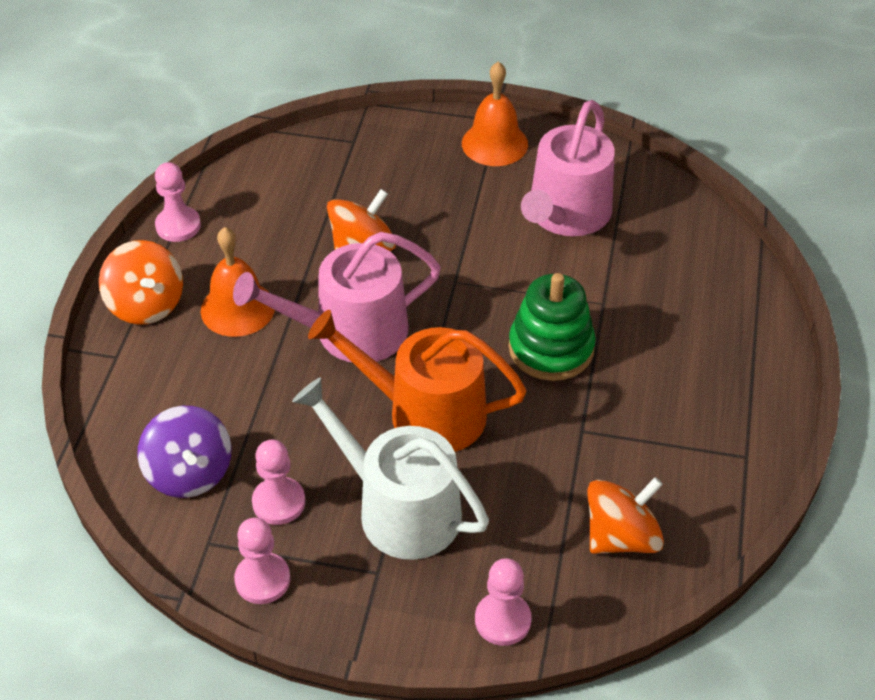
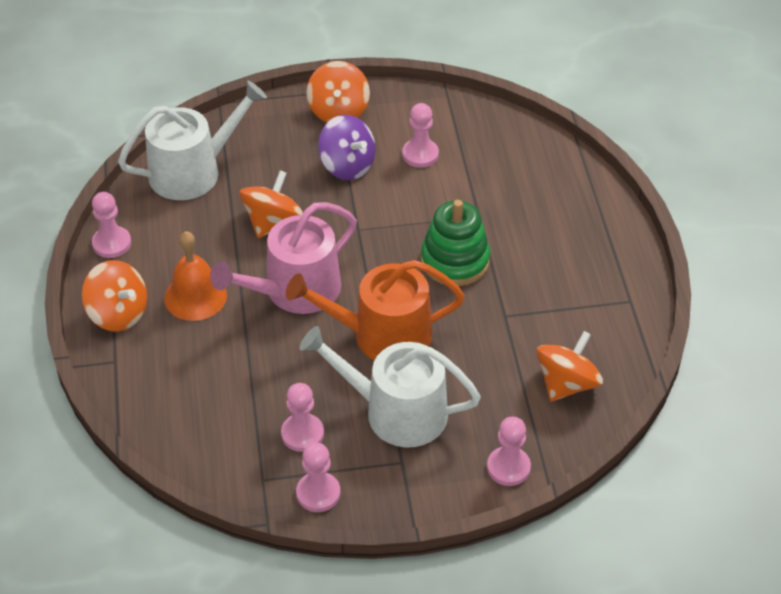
camera: 20 degrees left, 0 degrees up
(189, 472) = (221, 432): purple spinning top -> purple spinning top (347, 165)
(303, 170) = (193, 171): none -> white watering can
(494, 143) = (338, 111): orange bell -> orange spinning top
(566, 215) = (420, 154): pink watering can -> pink pawn

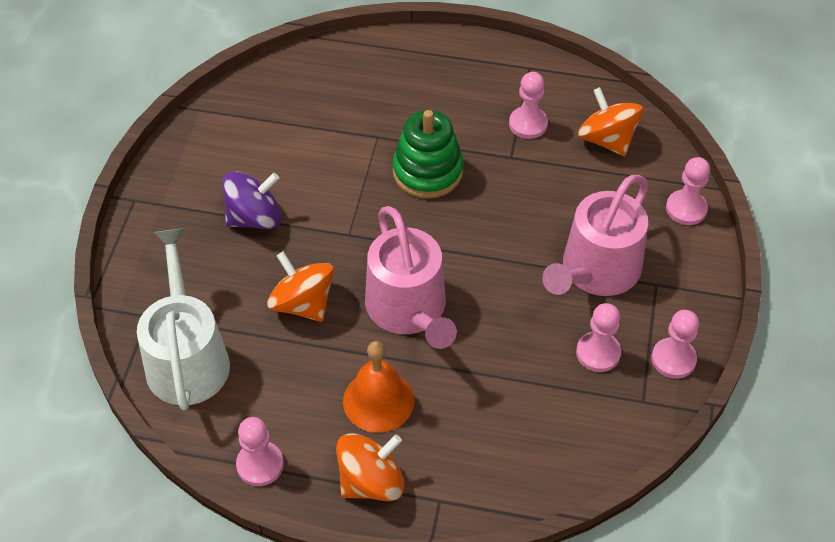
camera: 70 degrees left, 5 degrees up
(338, 111) = (169, 202): orange spinning top -> none
(382, 335) = (498, 255): orange watering can -> none
(396, 411) = (596, 271): white watering can -> pink watering can
(420, 154) = (271, 155): pink pawn -> pink pawn (528, 124)

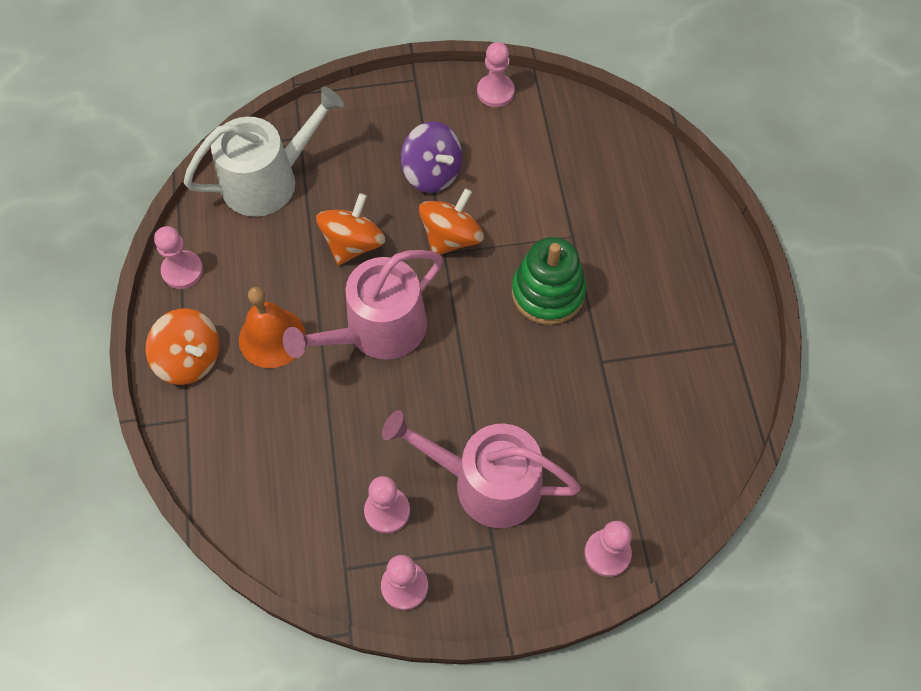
camera: 70 degrees right, 10 degrees up
(528, 124) = (653, 364): pink pawn -> pink pawn (495, 92)
(607, 140) = (668, 447): orange spinning top -> orange spinning top (451, 237)

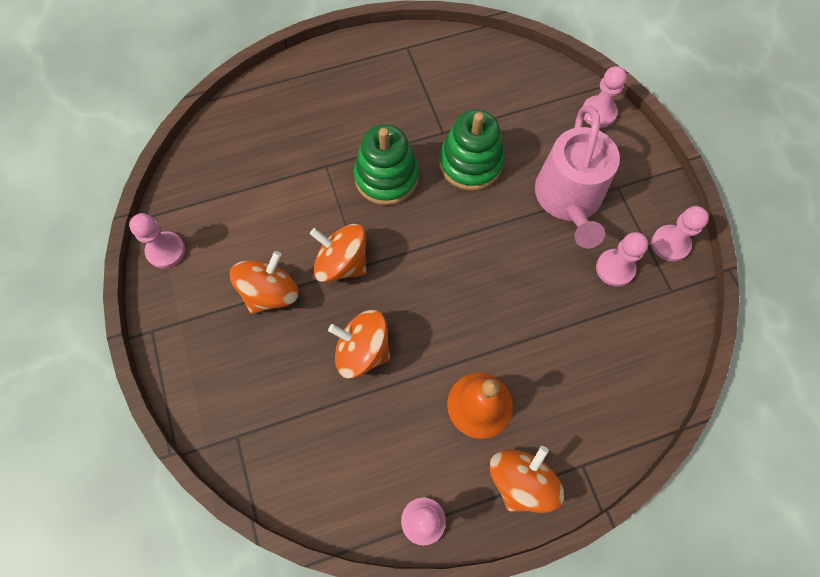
camera: 100 degrees left, 5 degrees up
(268, 180) = (296, 457): white watering can -> none
(377, 330) = (451, 309): pink watering can -> none
(432, 173) = (270, 293): purple spinning top -> orange spinning top
(553, 383) = (470, 163): none -> green stacking toy

